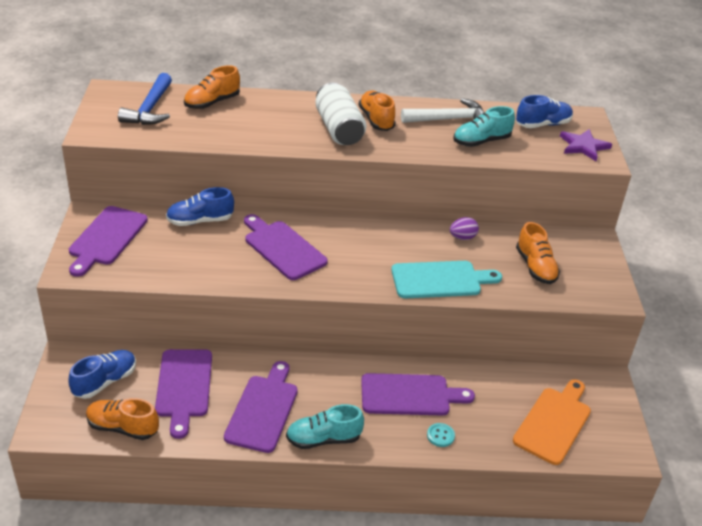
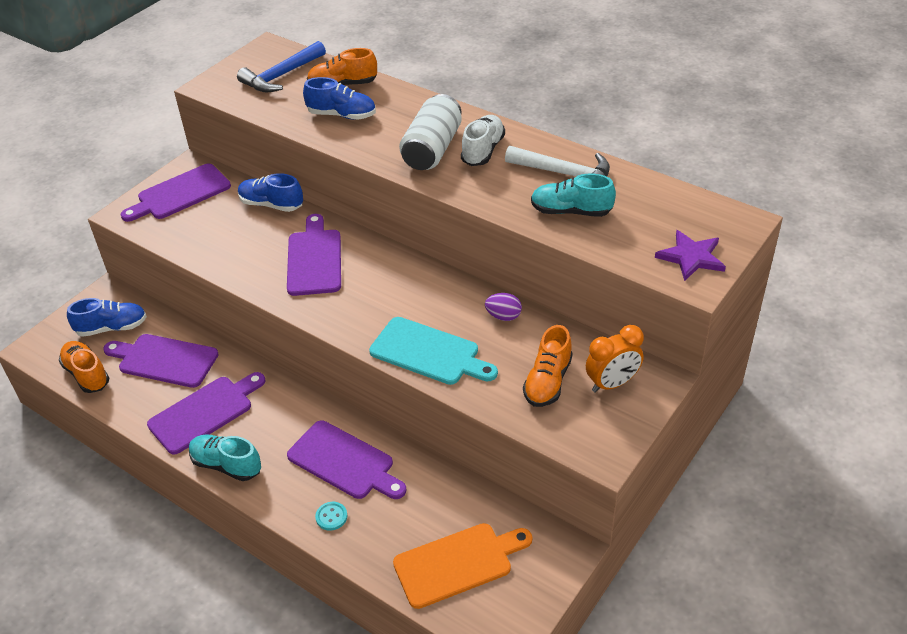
camera: 40 degrees right, 5 degrees up
(184, 386) = (164, 360): purple cutting board -> purple cutting board turned 75 degrees clockwise
(376, 120) = (483, 150): orange shoe -> white shoe
(542, 124) = (671, 214): blue shoe -> blue shoe (342, 115)
(573, 253) = (612, 383): none -> orange clock

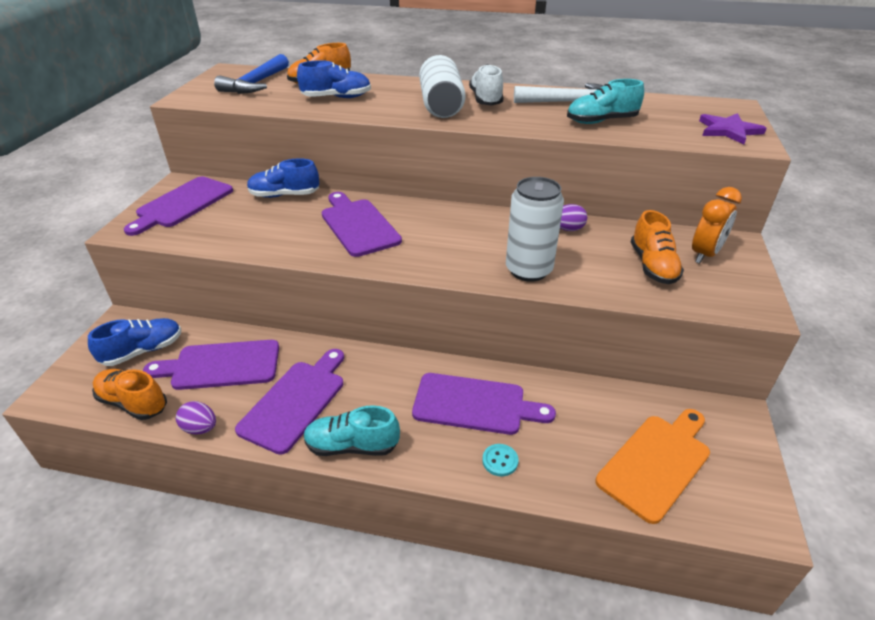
camera: 25 degrees left, 5 degrees down
(125, 412) = (200, 428): none -> purple egg
(429, 353) = (528, 270): turquoise cutting board -> white can

